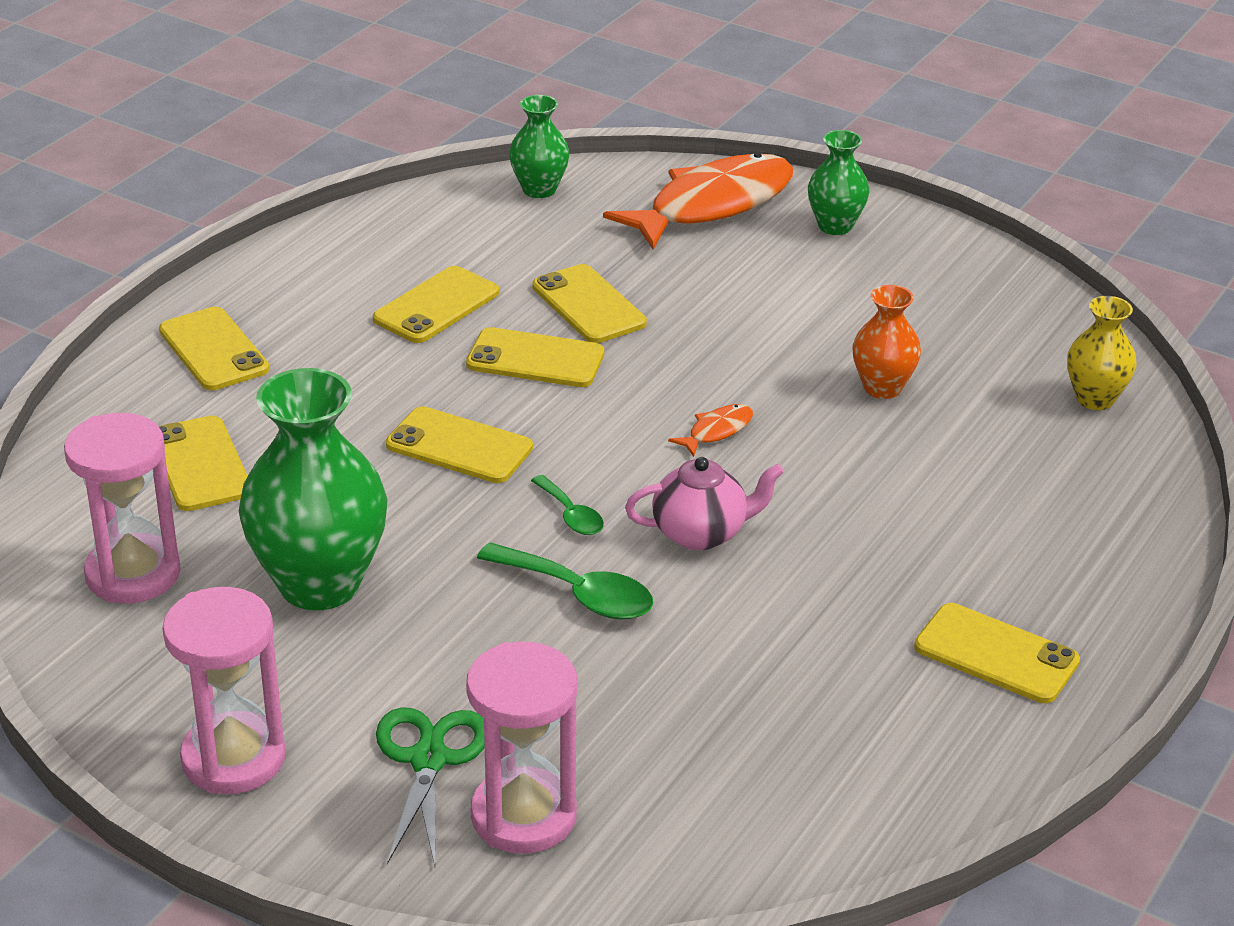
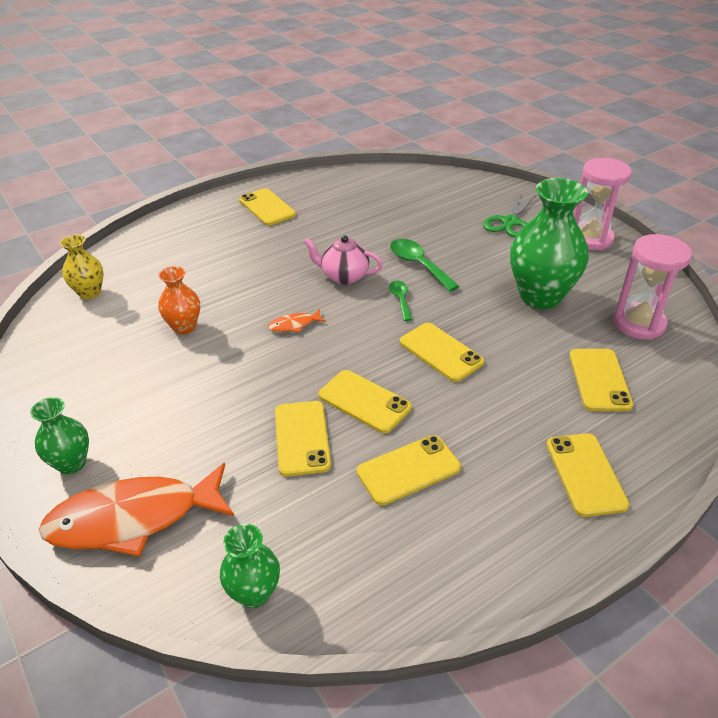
camera: 155 degrees left, 5 degrees up
(523, 816) = (480, 200): pink hourglass -> none

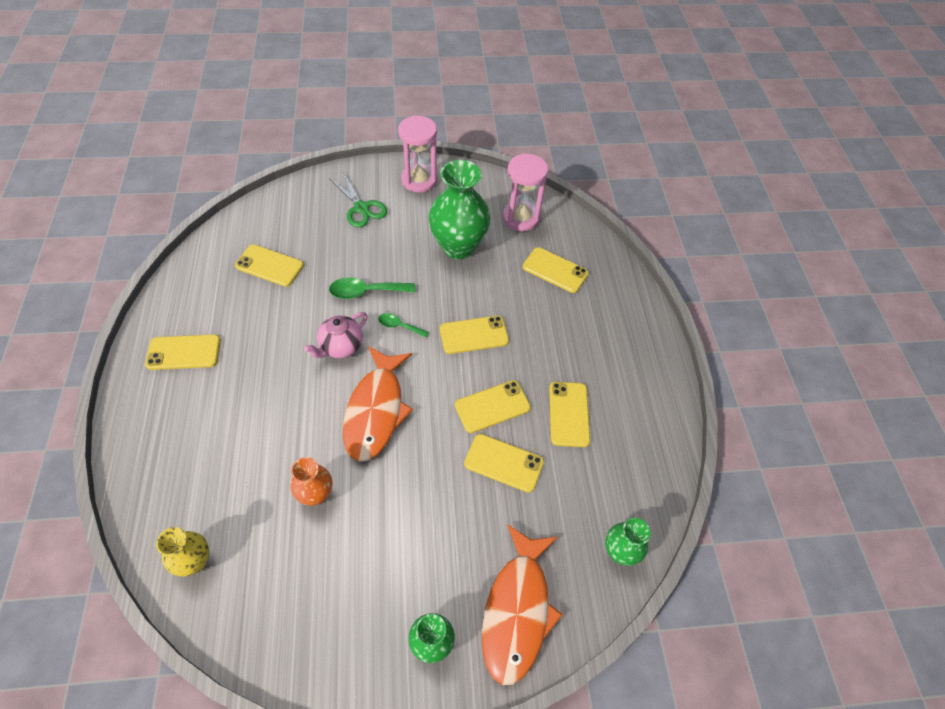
camera: 65 degrees left, 15 degrees up
(294, 325) = (376, 410): orange fish -> orange fish, size x2.47
(585, 474) = (622, 327): yellow phone -> yellow phone (269, 265)

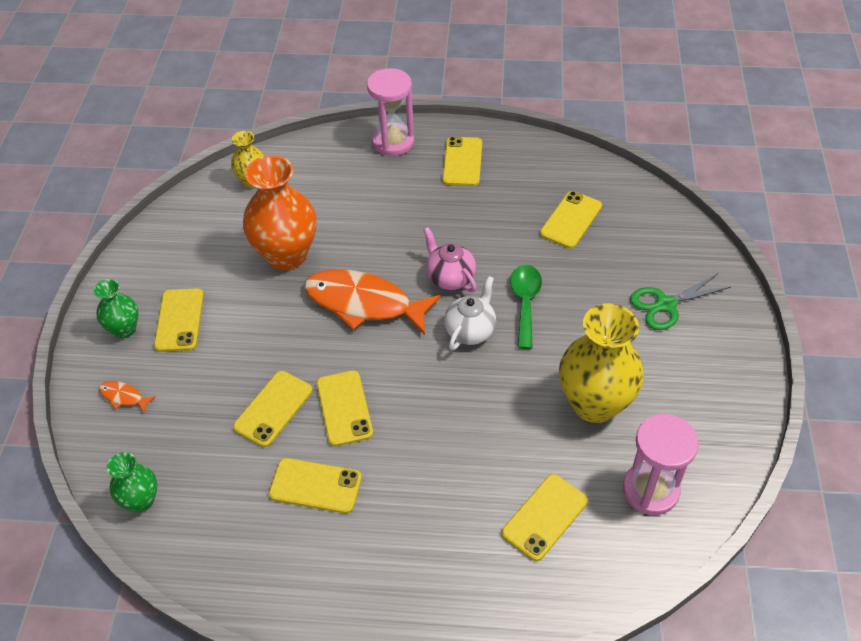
camera: 105 degrees right, 5 degrees down
(316, 494) = (287, 255): orange vase -> orange vase, size x1.90
(399, 326) = (470, 330): green spoon -> white teapot
(419, 180) = (724, 371): pink hourglass -> pink hourglass (393, 142)
(458, 247) = (594, 404): green vase -> yellow vase
(474, 335) = (446, 403): yellow phone -> yellow phone (179, 320)
(517, 610) = (124, 397): orange fish -> orange fish, size x0.40

